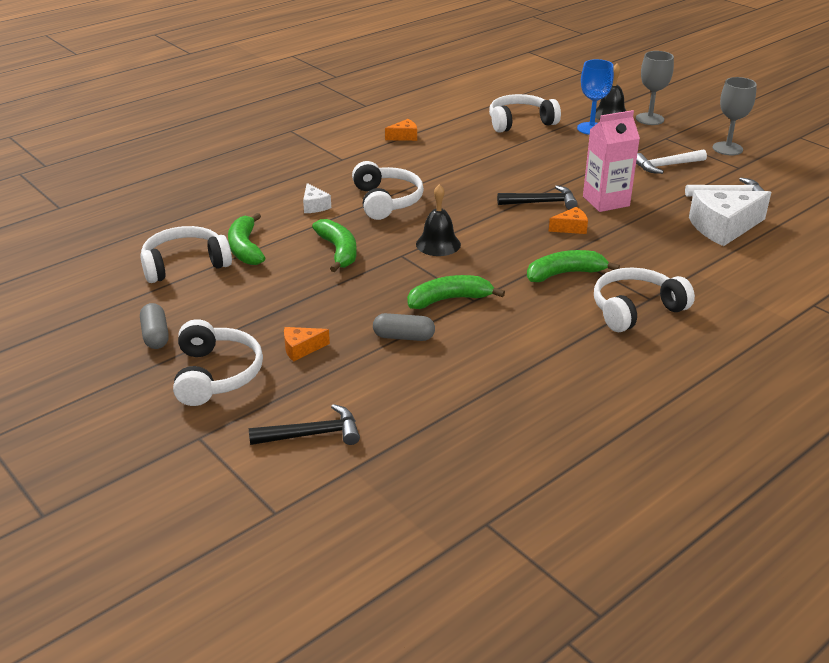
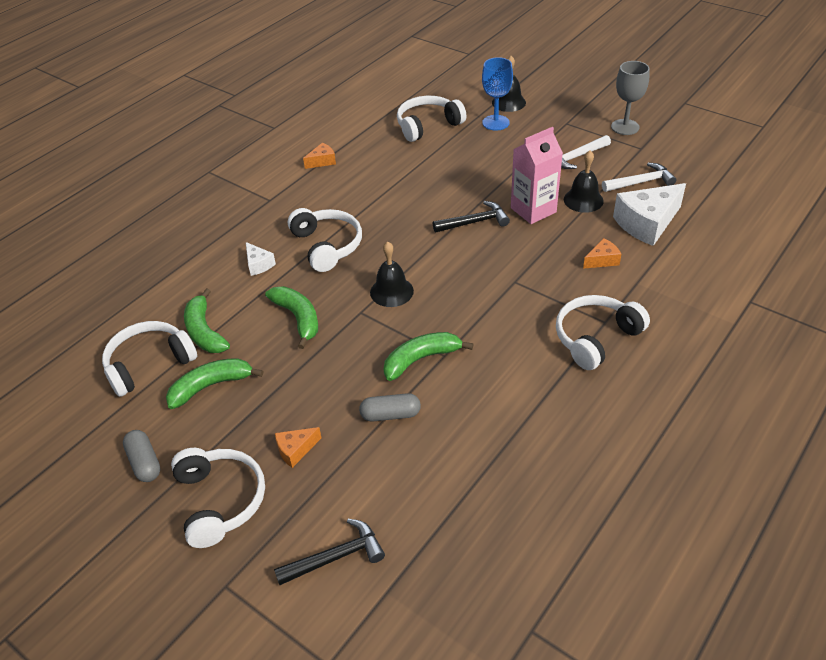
camera: 10 degrees left, 10 degrees up
(565, 274) = (520, 306): green banana -> green banana (211, 386)
(571, 228) = (510, 249): orange cheese -> orange cheese (602, 260)
(649, 119) = (545, 102): grey goblet -> none
(661, 200) = (583, 200): none -> black bell

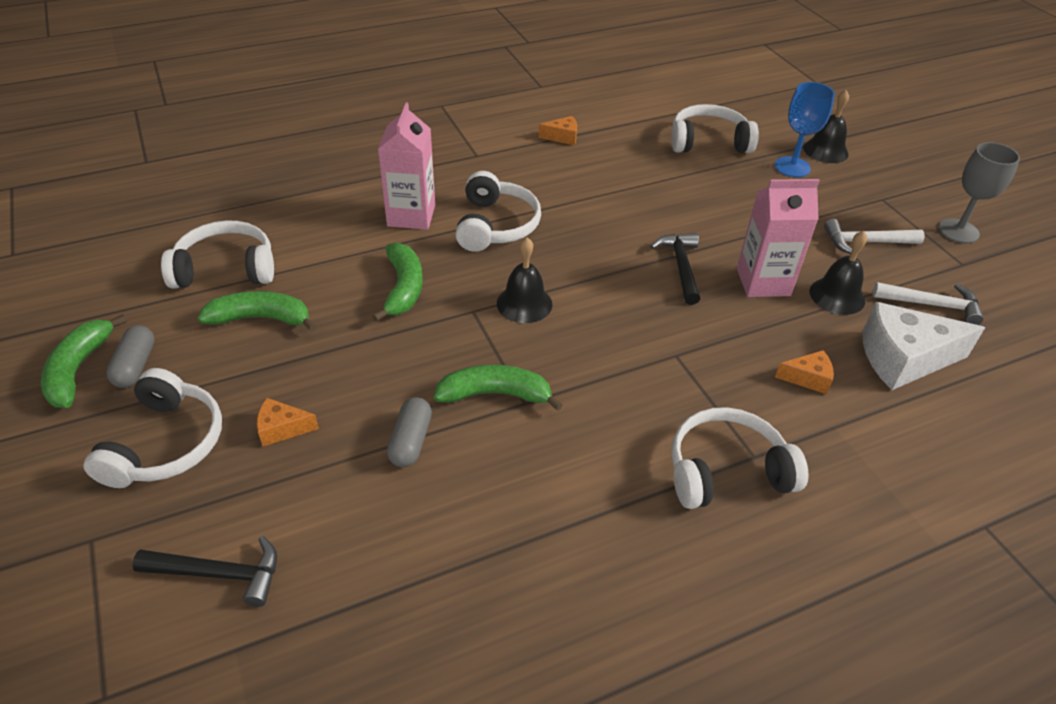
camera: 25 degrees right, 0 degrees up
(204, 332) = (303, 260): green banana -> green banana (78, 369)
(258, 264) = (411, 215): white cheese -> pink carton
(390, 415) = (410, 441): grey capsule -> grey capsule turned 75 degrees clockwise
(474, 222) = (680, 267): black hammer -> black hammer turned 105 degrees counterclockwise

